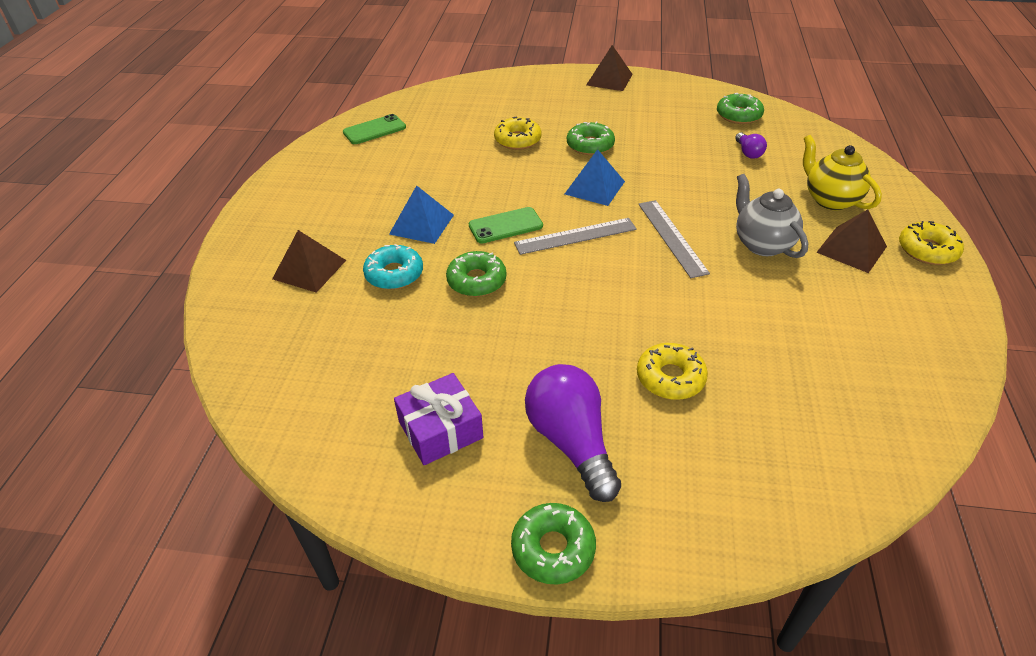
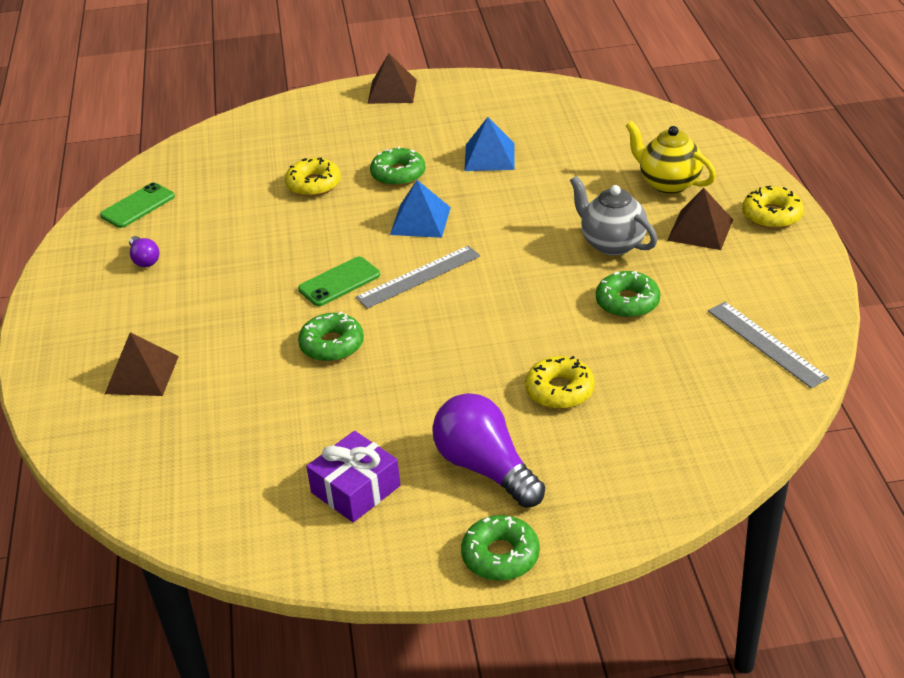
camera: 15 degrees left, 5 degrees down
(394, 274) = (239, 358): turquoise donut -> none
(421, 224) = (245, 300): blue pyramid -> blue pyramid (489, 157)
(671, 237) = (519, 256): grey ruler -> grey ruler (766, 344)
(738, 115) = (550, 107): green donut -> green donut (627, 302)
(748, 152) = (572, 149): purple light bulb -> purple light bulb (144, 259)

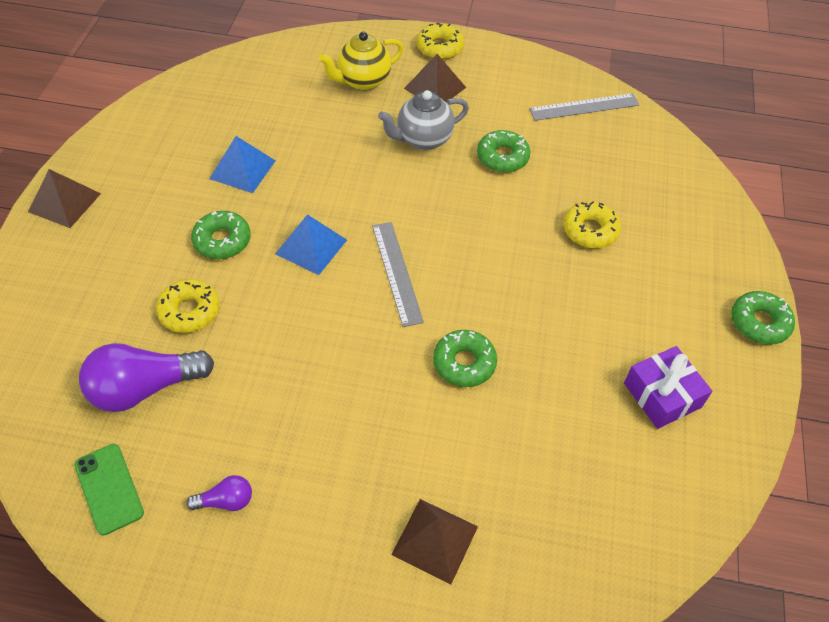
camera: 75 degrees left, 15 degrees up
(339, 282) = (371, 333): green phone -> none
(485, 468) = (663, 302): purple light bulb -> purple light bulb (145, 388)

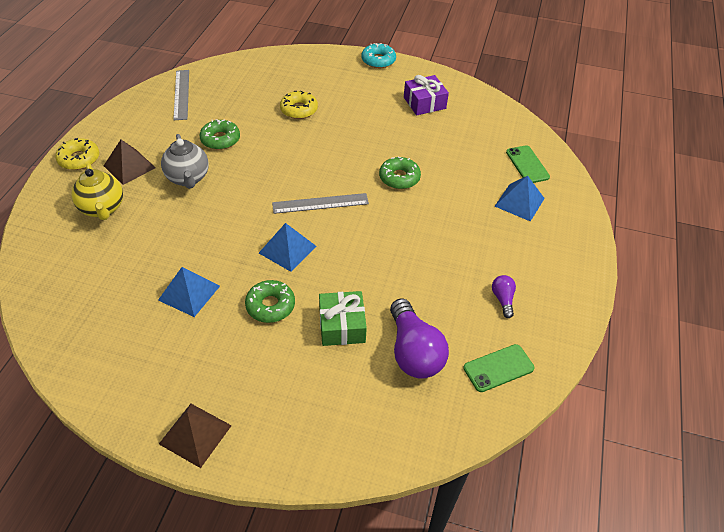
camera: 85 degrees left, 5 degrees down
(189, 311) = (342, 325): yellow donut -> green gift
(435, 540) = (519, 202): brown pyramid -> blue pyramid
(534, 561) = (527, 164): none -> green phone
(759, 323) = (378, 60): green donut -> turquoise donut

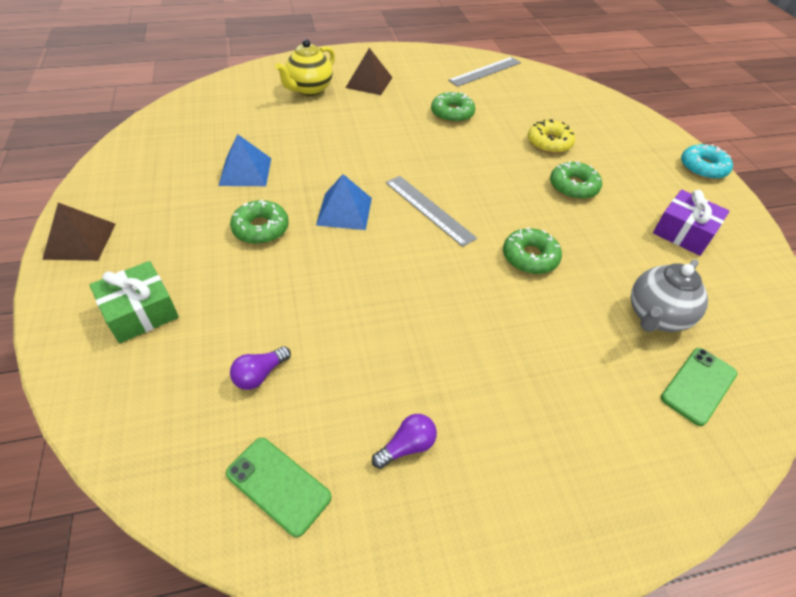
camera: 60 degrees right, 0 degrees up
(79, 159) = (354, 58): yellow donut -> none
(188, 178) = (384, 116): grey teapot -> grey teapot (655, 316)
(342, 325) = (265, 293): green gift -> green gift (140, 312)
(351, 124) = (573, 187): none -> green donut
(413, 351) = (260, 374): purple light bulb -> purple light bulb, size x0.48
(519, 202) = (612, 402): blue pyramid -> none

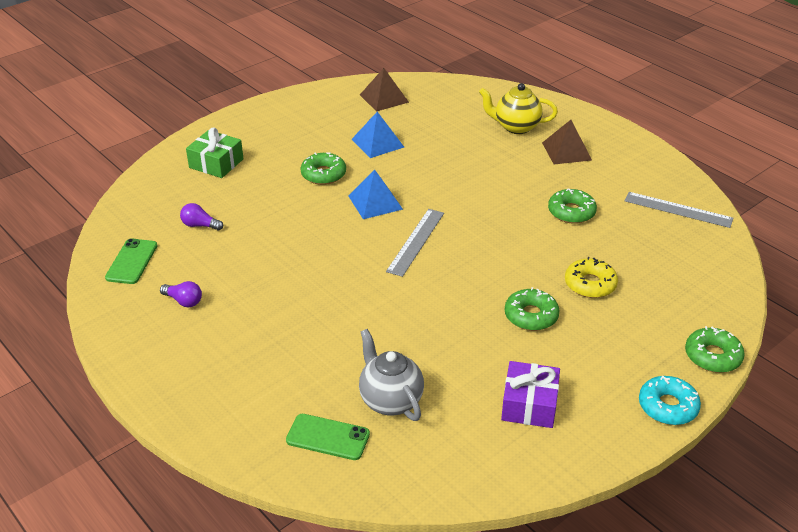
camera: 65 degrees right, 10 degrees down
(80, 241) = (254, 116): brown pyramid -> brown pyramid (384, 98)
(530, 257) = (404, 311): green donut -> green donut (712, 356)
(655, 316) = (390, 400): grey teapot -> grey teapot turned 45 degrees clockwise

